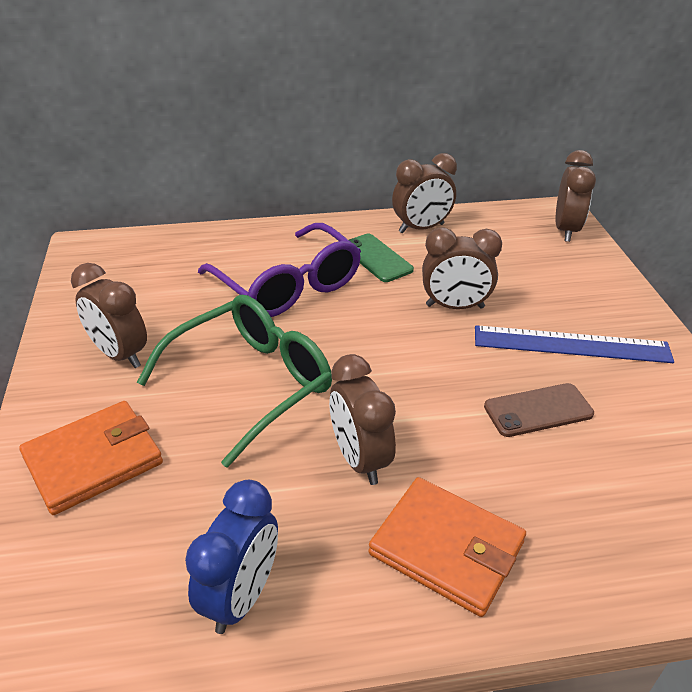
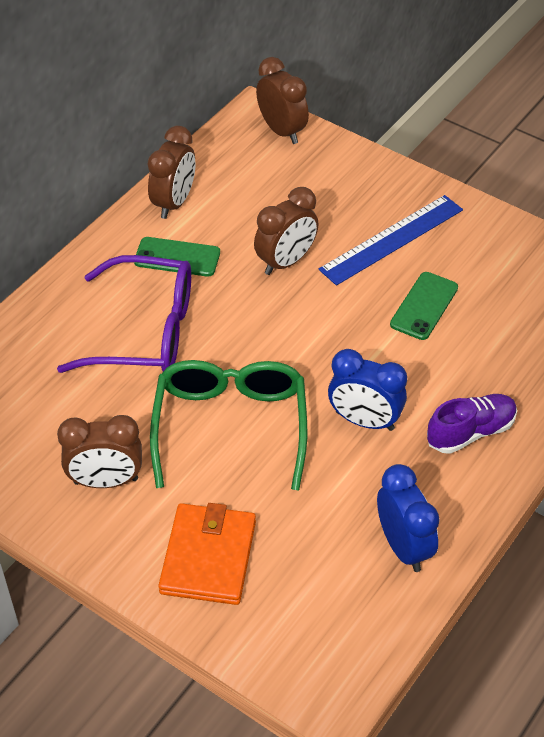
camera: 45 degrees left, 10 degrees up
(359, 459) = (364, 421): brown clock -> blue clock
(447, 548) = (470, 432): orange wallet -> purple shoe
(538, 410) = (424, 306): brown phone -> green phone

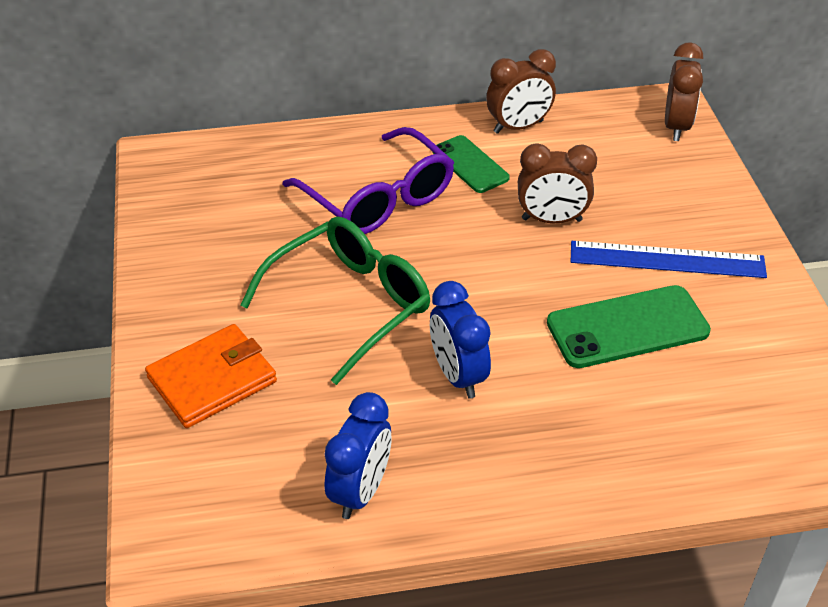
camera: 45 degrees right, 5 degrees down
(106, 481) = (217, 277): brown clock -> none
(424, 306) = (627, 327): green phone -> green phone, size x1.56
(470, 432) = (536, 451): purple shoe -> none

